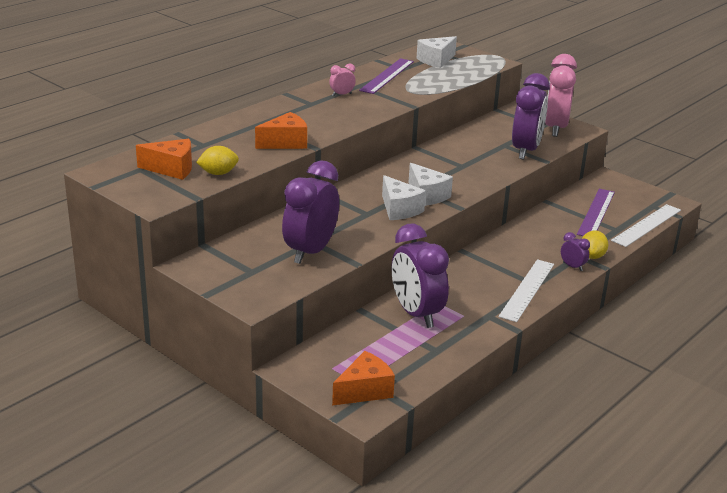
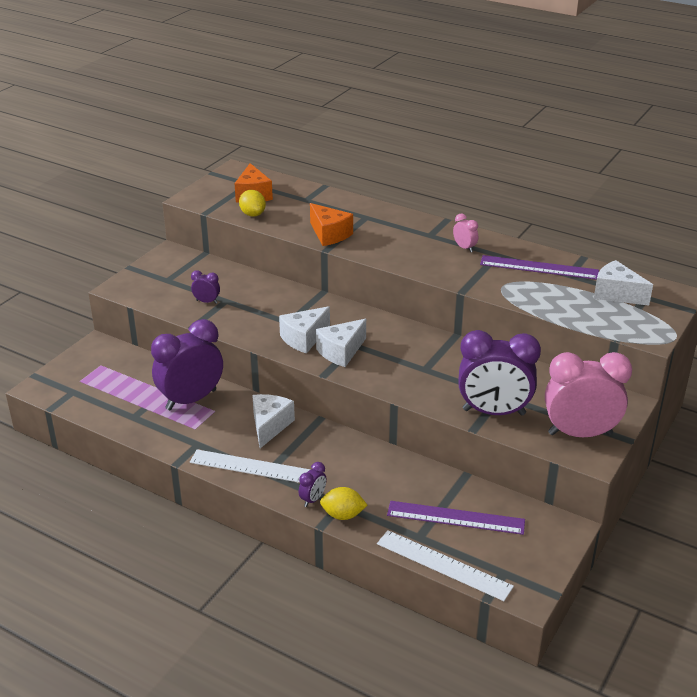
camera: 80 degrees right, 5 degrees up
(310, 252) = (206, 302): purple clock -> purple clock, size x0.43
(364, 391) = (70, 384): orange cheese -> none
(469, 275) = (269, 426): none -> white cheese

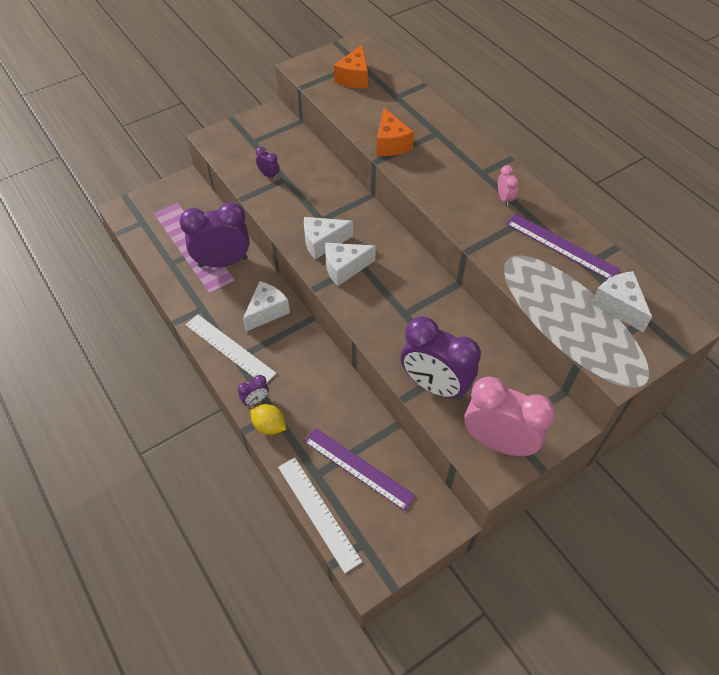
camera: 25 degrees right, 20 degrees up
(253, 214) = (340, 100): yellow lemon -> none

